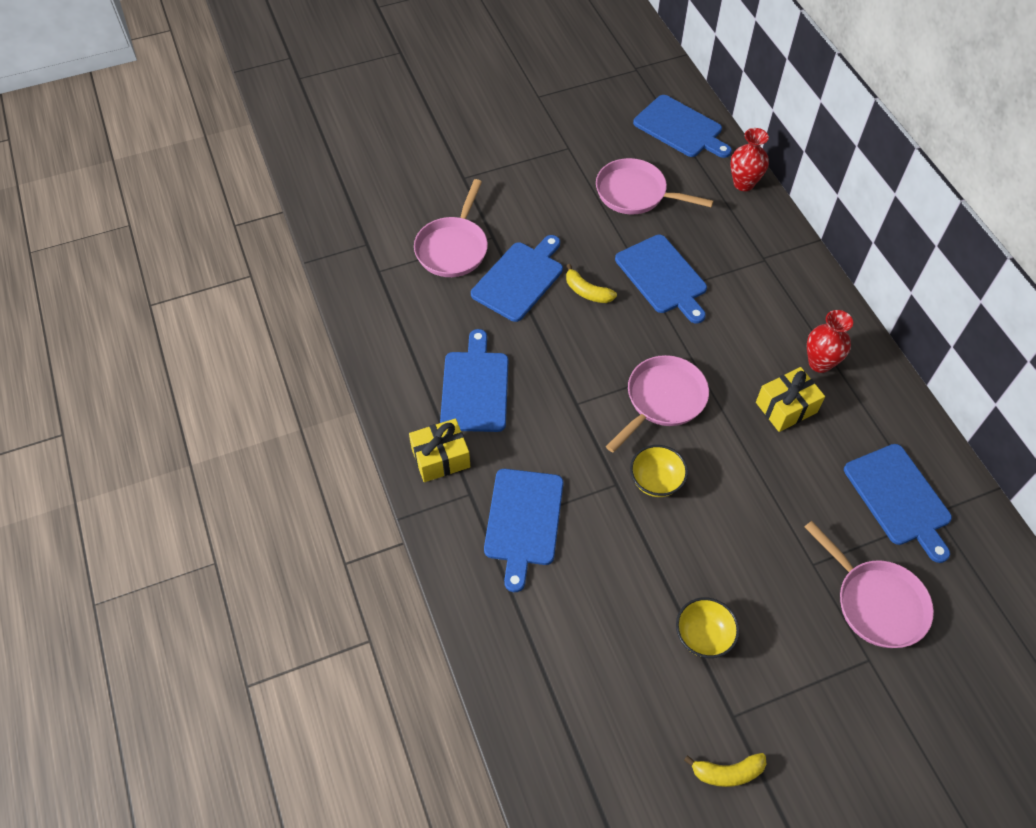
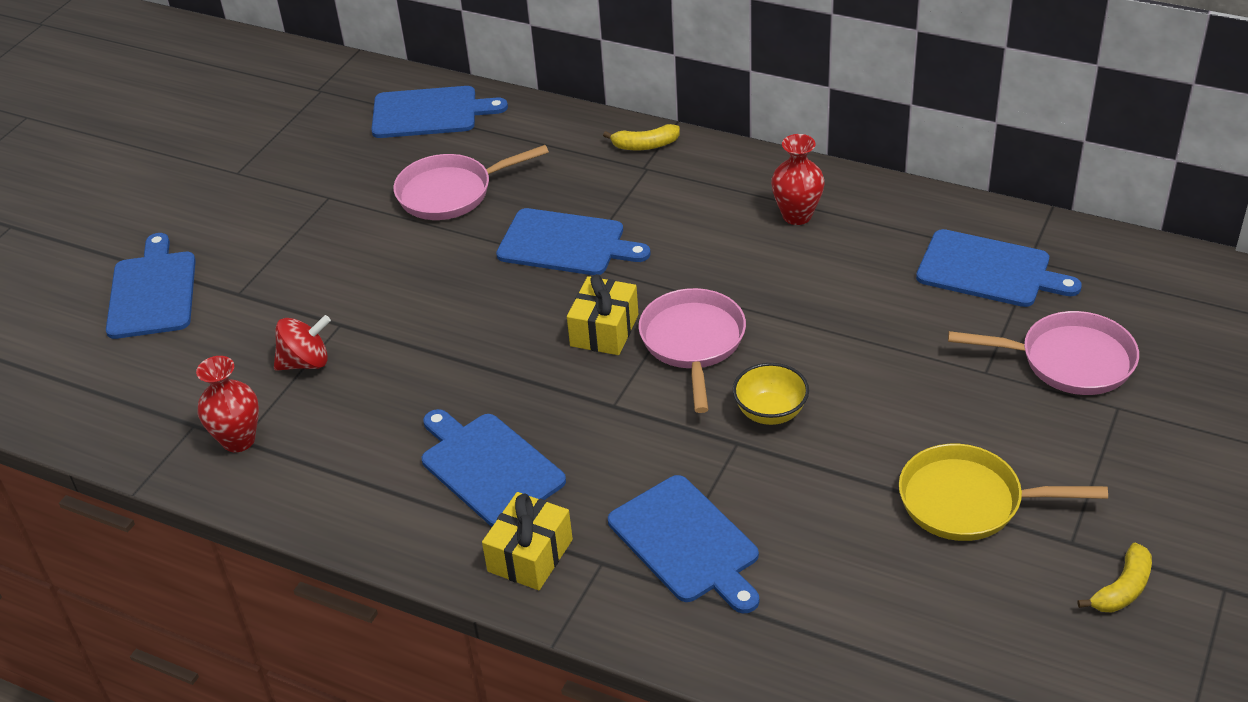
camera: 40 degrees left, 15 degrees down
(453, 248) = (306, 362): pink pan -> red spinning top
(519, 279) = (417, 341): blue cutting board -> blue cutting board (152, 291)
(587, 292) = (504, 305): yellow banana -> yellow banana (645, 145)
(703, 636) = (968, 501): yellow bowl -> yellow pan
(743, 183) = (550, 121): red vase -> red vase (238, 440)
(786, 407) = (811, 270): yellow gift -> yellow gift (604, 330)

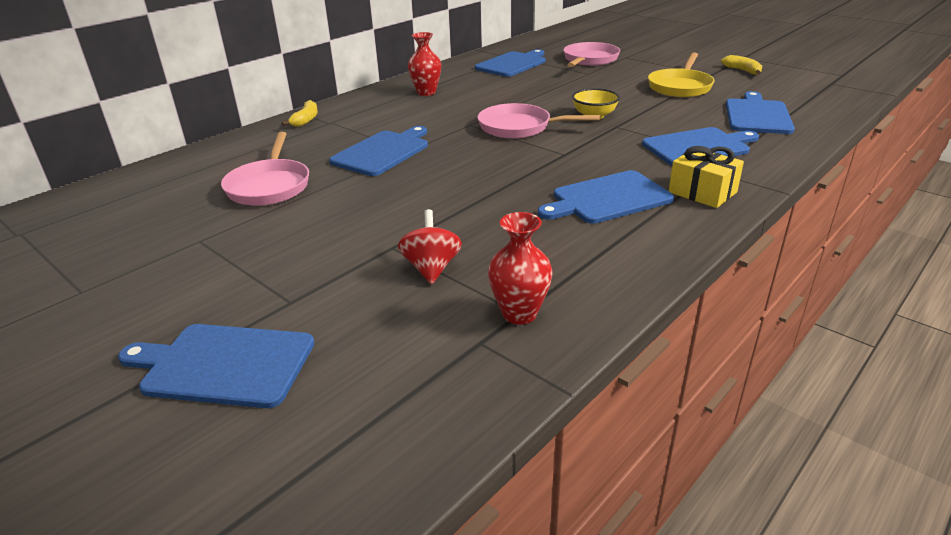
camera: 75 degrees left, 10 degrees down
(430, 112) = (147, 185): blue cutting board -> blue cutting board (757, 115)
(604, 330) = (487, 149): yellow gift -> none

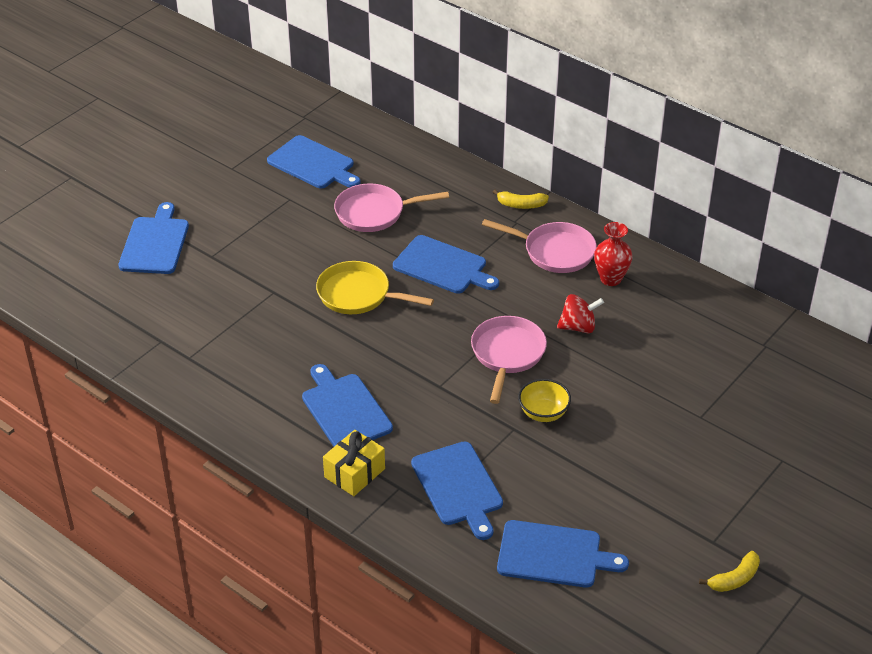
camera: 85 degrees right, 10 degrees up
(431, 268) = (244, 314): red spinning top -> red spinning top (578, 327)
(512, 64) = (731, 346): blue cutting board -> blue cutting board (313, 164)
(519, 313) = (187, 357): red vase -> none
(589, 60) = (762, 421): pink pan -> pink pan (554, 252)
(680, 87) = (654, 500): yellow pan -> yellow pan (358, 295)

